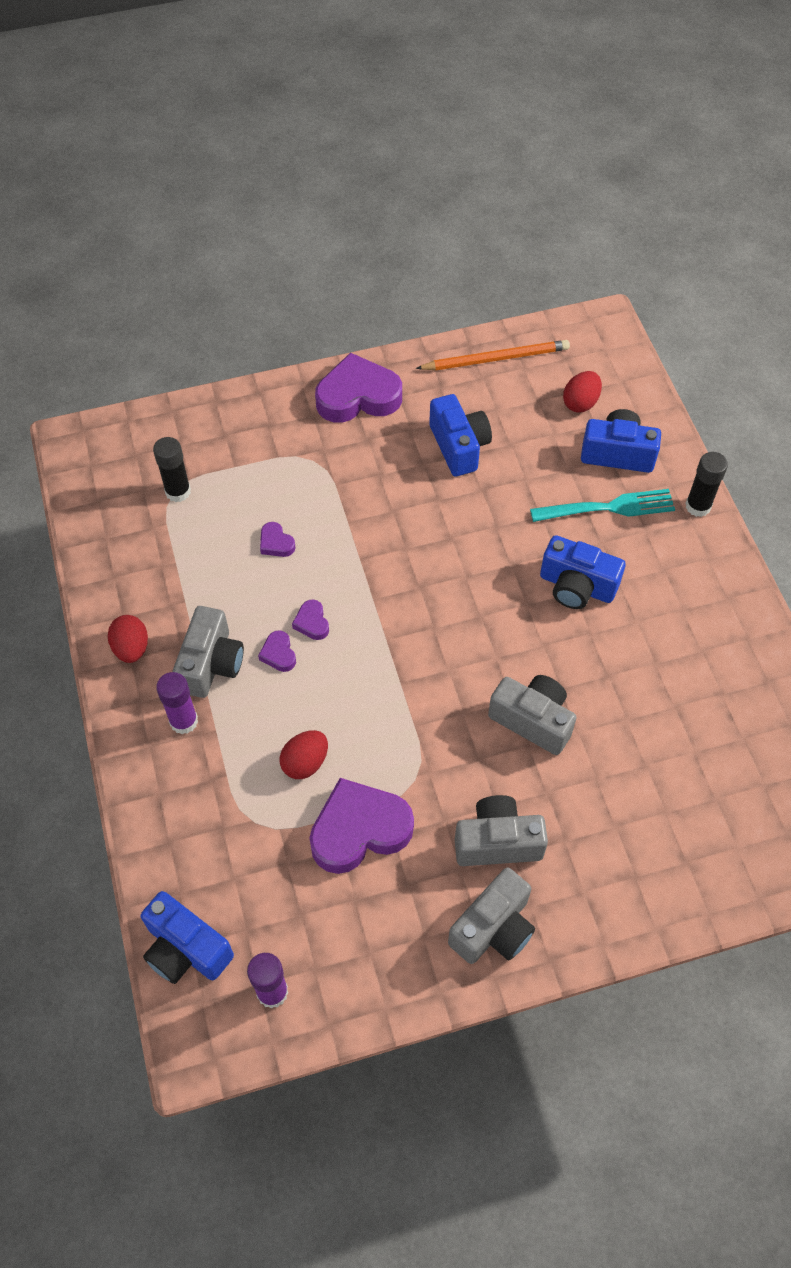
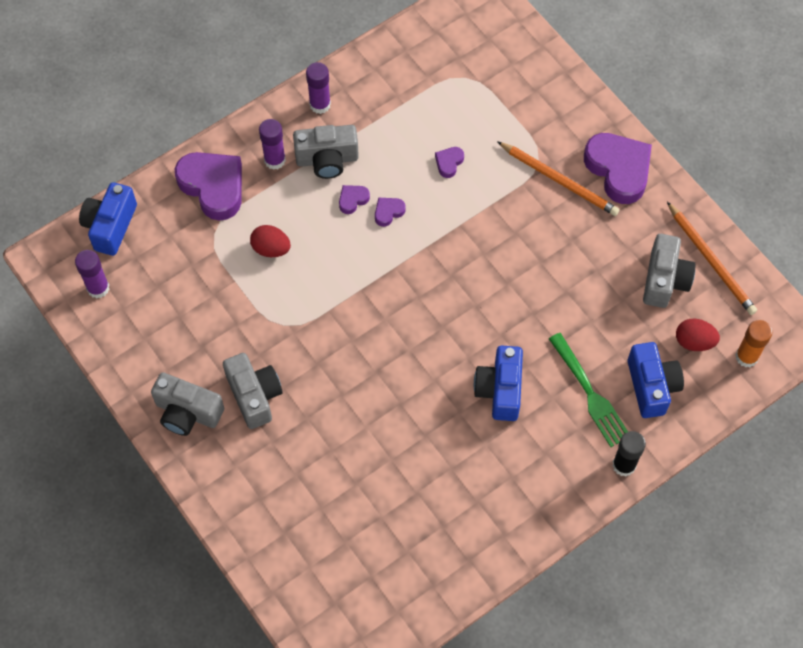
camera: 70 degrees right, 5 degrees up
(131, 648) = (320, 104): red egg -> purple glue stick
(178, 491) = (467, 80): black glue stick -> none
(347, 450) = (559, 180): none -> orange pencil
(359, 830) = (231, 301): purple heart -> purple heart (213, 187)
(459, 446) = (602, 261): blue camera -> none
(533, 720) = (364, 391): grey camera -> grey camera (664, 280)
(607, 508) = (589, 393): turquoise fork -> green fork
(611, 368) = (746, 357): none -> orange glue stick

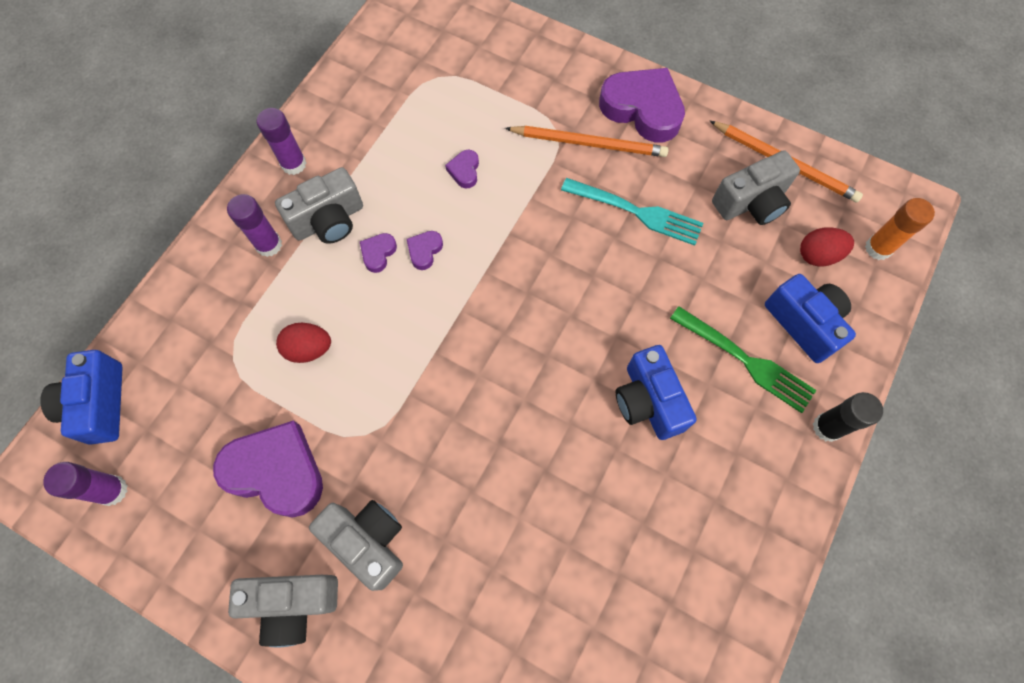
camera: 25 degrees left, 5 degrees up
(213, 187) = (209, 304): purple heart -> purple heart (276, 471)
(567, 249) = (635, 212): none -> turquoise fork
(664, 280) = (751, 202): grey camera -> grey camera turned 75 degrees clockwise

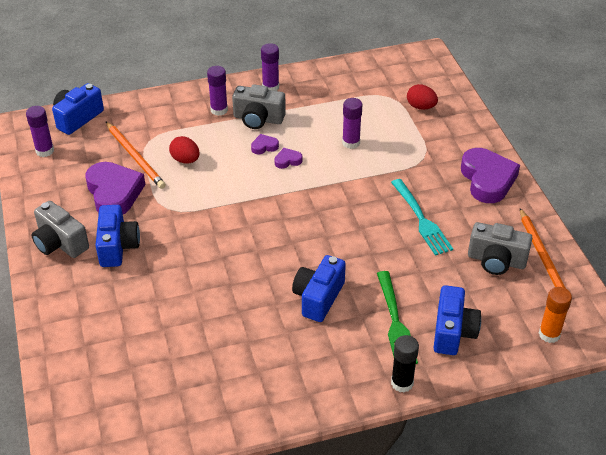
camera: 45 degrees right, 25 degrees down
(368, 541) = (117, 246): grey camera -> blue camera
(464, 171) = (351, 143): purple heart -> purple glue stick
(589, 143) = (435, 174): orange pencil -> orange pencil (135, 157)
(818, 255) = (505, 310): red egg -> red egg (421, 107)

